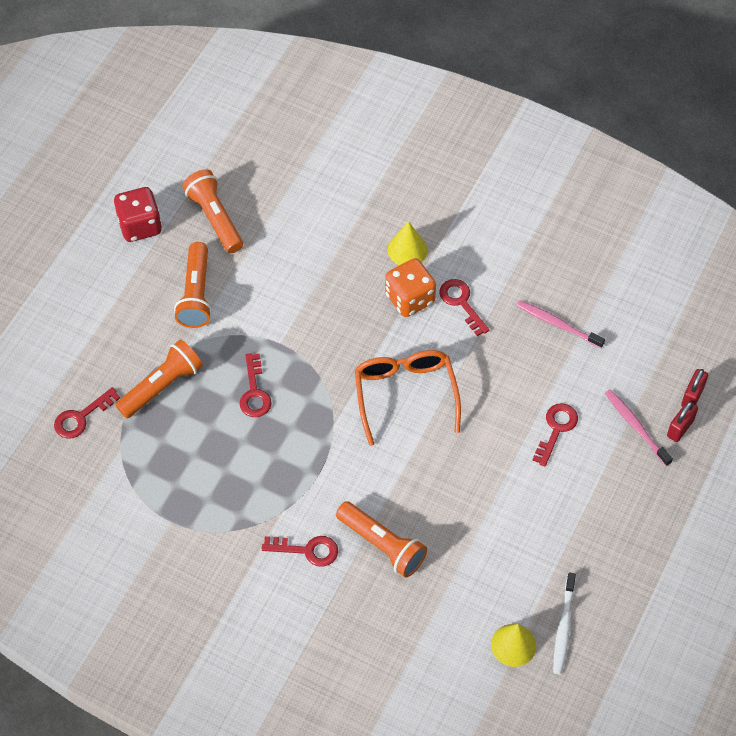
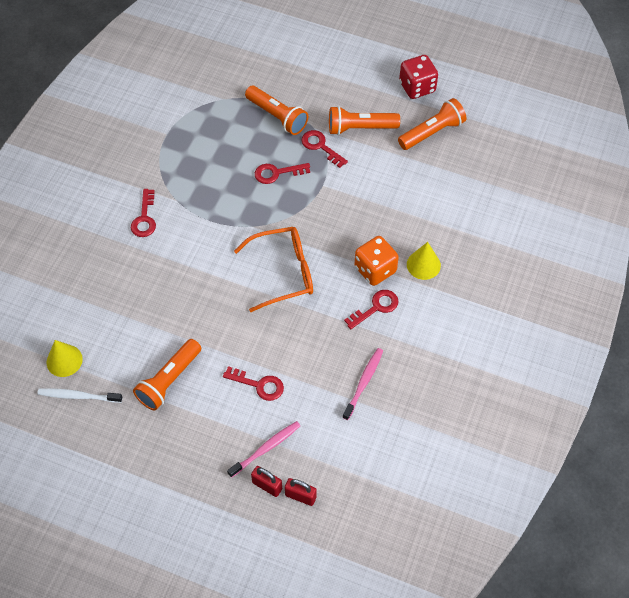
camera: 85 degrees right, 0 degrees up
(81, 417) = (247, 74): red key -> red key (320, 146)
(382, 545) = (149, 266): orange flashlight -> orange flashlight (169, 380)

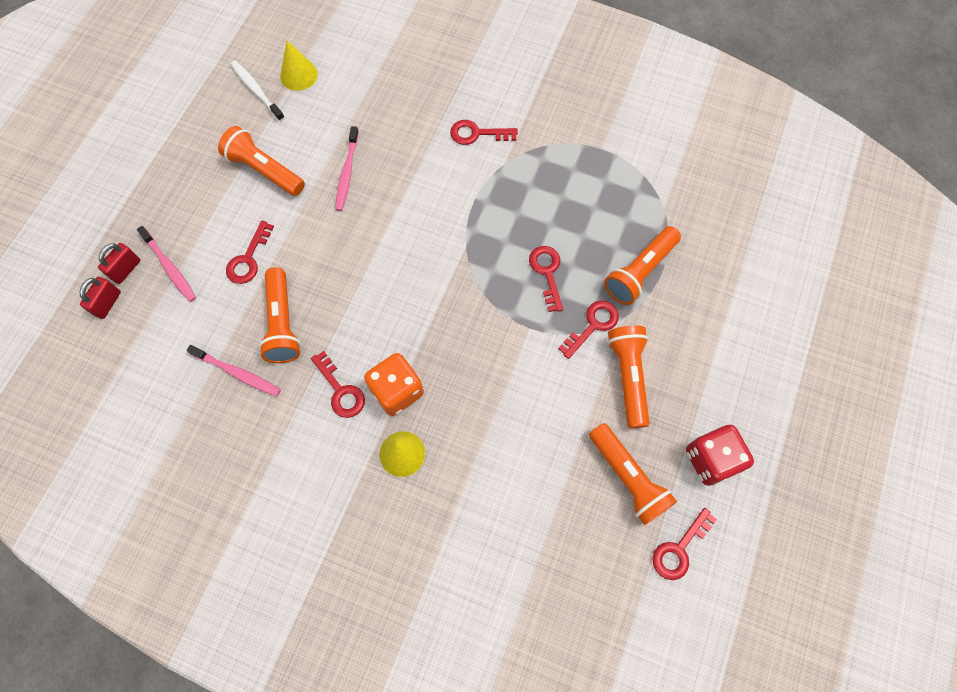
camera: 90 degrees right, 10 degrees up
(78, 396) = (256, 90): white toothbrush -> white toothbrush turned 45 degrees counterclockwise
(177, 314) = (347, 173): none -> pink toothbrush
(284, 272) = (397, 283): orange glasses -> none
(319, 353) = (282, 323): none -> orange flashlight
(477, 108) = (679, 549): none -> red key

